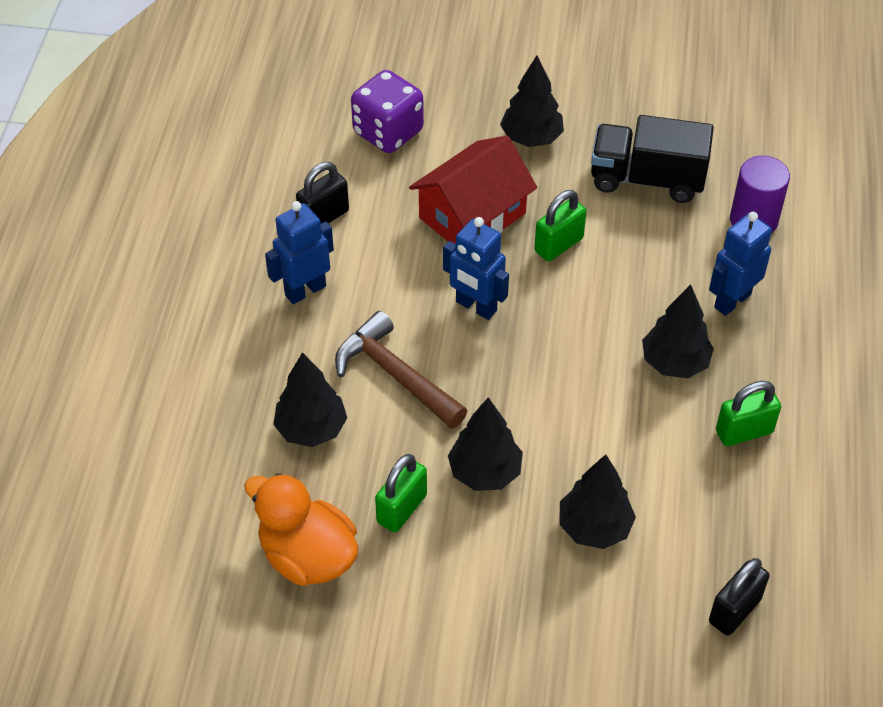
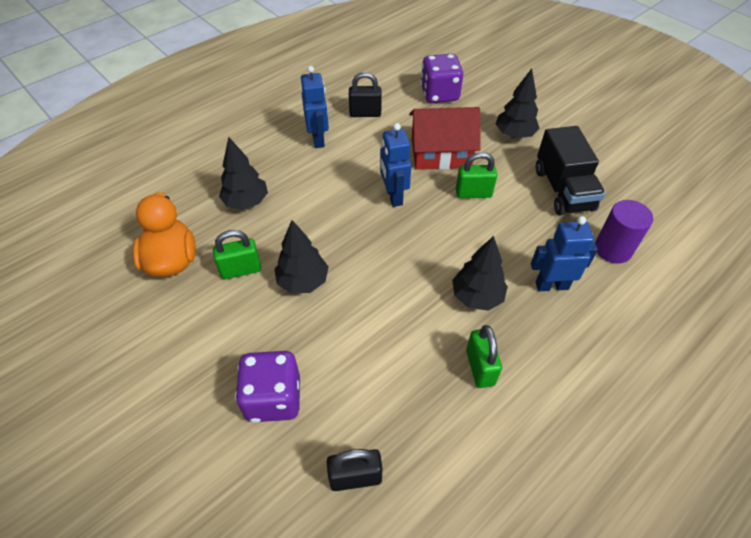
camera: 40 degrees right, 0 degrees up
(305, 290) = (318, 139): blue robot -> blue robot turned 75 degrees clockwise
(395, 375) = (315, 203): brown hammer -> none
(587, 605) = (273, 398): none -> purple dice
(594, 527) = (327, 356): black tree -> none
(647, 179) = (563, 190): black truck -> black truck turned 150 degrees counterclockwise
(744, 432) = (480, 367): green padlock -> green padlock turned 60 degrees clockwise

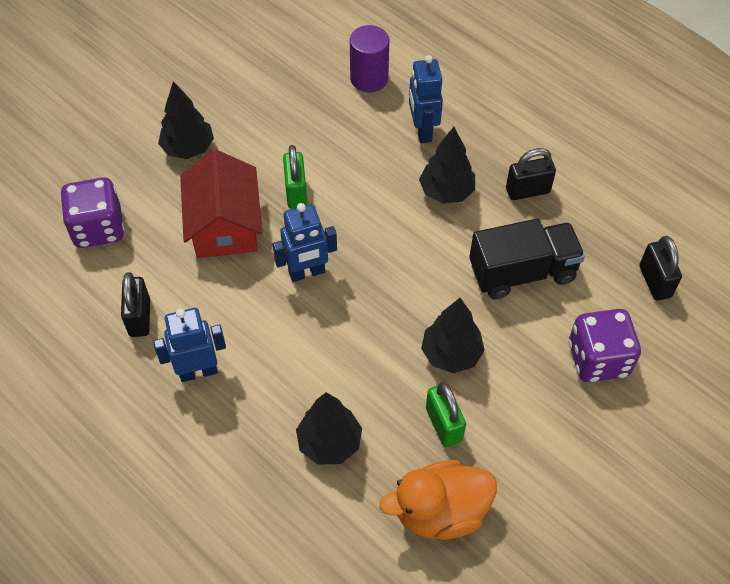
camera: 95 degrees left, 5 degrees up
(480, 367) = (527, 191): green padlock -> black padlock
(563, 190) = (285, 110): black truck -> black truck (522, 272)

